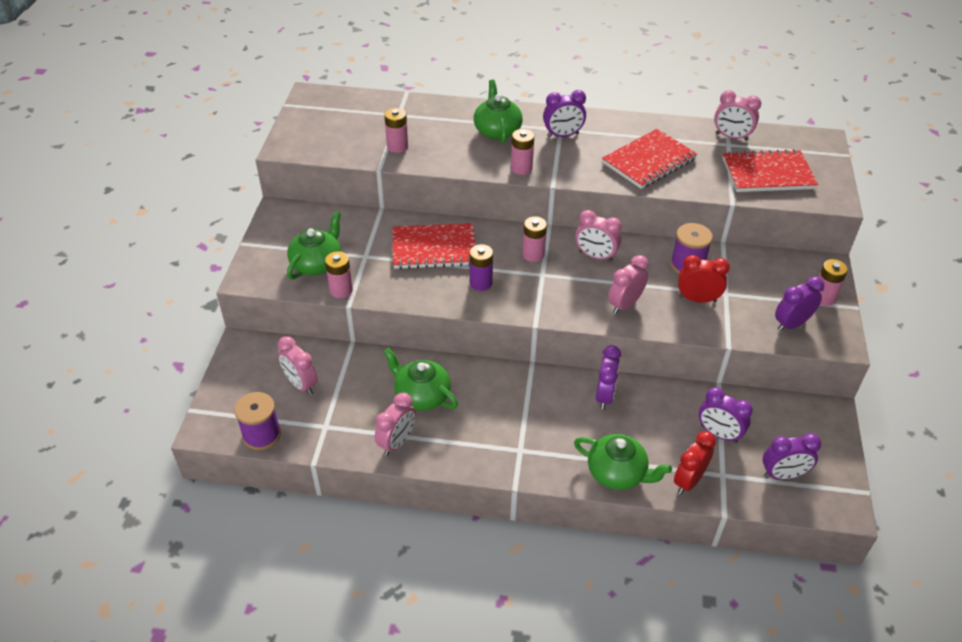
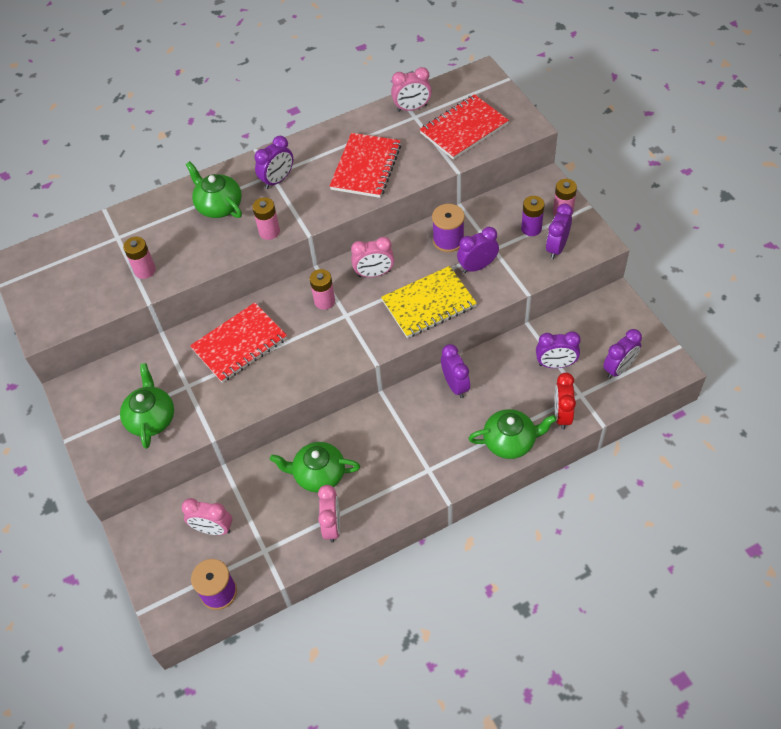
camera: 30 degrees left, 10 degrees up
(341, 290) = (194, 430): pink battery -> none
(480, 283) = (303, 352): purple battery -> purple battery (531, 228)
(625, 305) = (428, 304): pink clock -> yellow notebook
(697, 299) = (477, 266): red clock -> purple clock

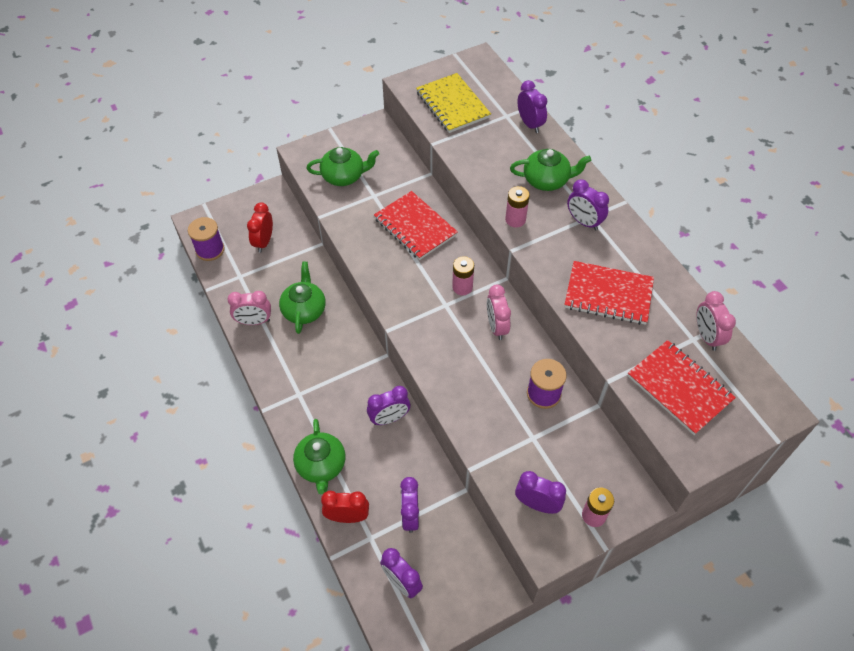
camera: 85 degrees right, 0 degrees up
(145, 270) = (468, 137): pink battery -> none
(213, 529) = (264, 242): pink clock -> red clock
(219, 206) = (547, 180): green teapot -> green teapot turned 45 degrees clockwise
(428, 304) = (458, 374): yellow notebook -> yellow notebook (453, 105)
(477, 266) = (508, 420): purple clock -> purple clock (530, 124)
(531, 228) = (565, 478): purple battery -> none

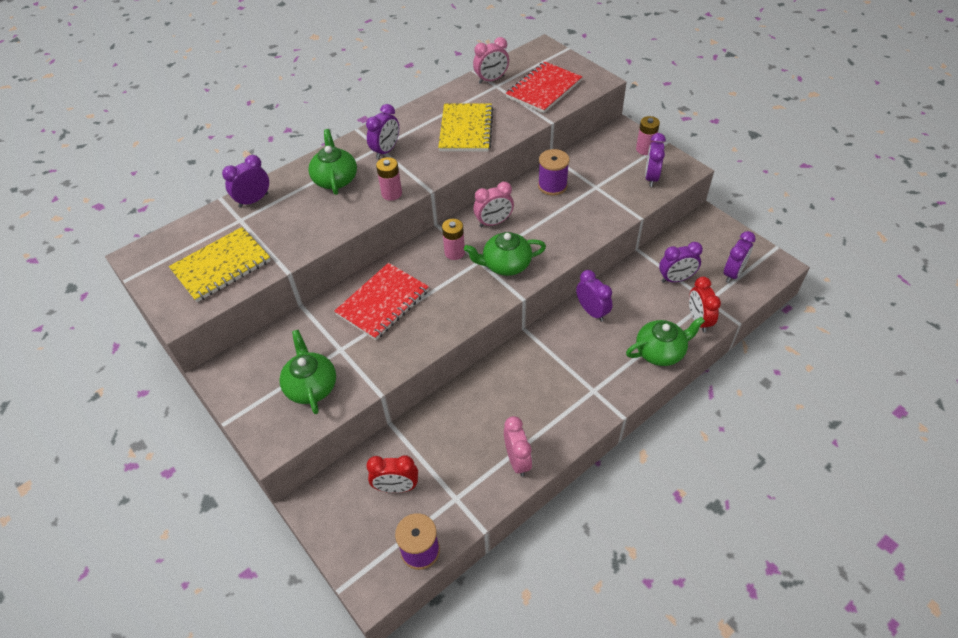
camera: 100 degrees left, 5 degrees down
(304, 310) = (488, 414): green teapot -> green teapot (506, 264)
(608, 294) = (466, 129): red notebook -> yellow notebook

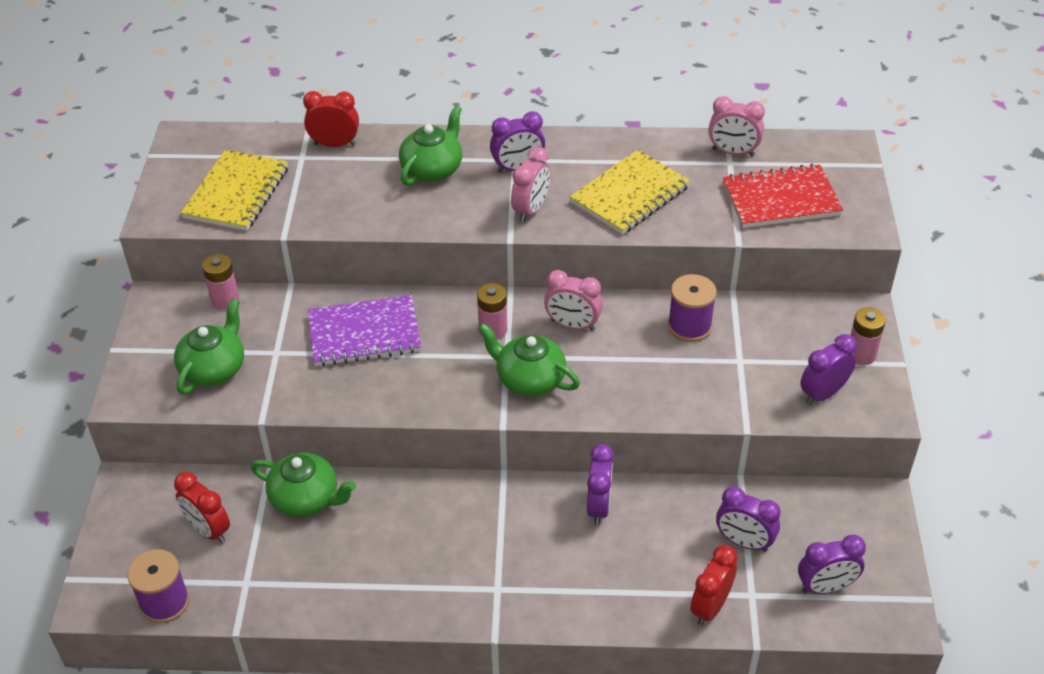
camera: 40 degrees right, 5 degrees down
(221, 266) = (236, 193): yellow notebook -> yellow notebook turned 75 degrees counterclockwise
(253, 200) = (335, 144): purple clock -> red clock
(383, 302) = (364, 333): red notebook -> purple notebook
(391, 193) = (468, 219): pink battery -> pink battery (225, 300)
(517, 460) = (340, 595): pink clock -> pink clock (531, 210)
(660, 351) = (621, 606): green teapot -> green teapot (306, 498)

